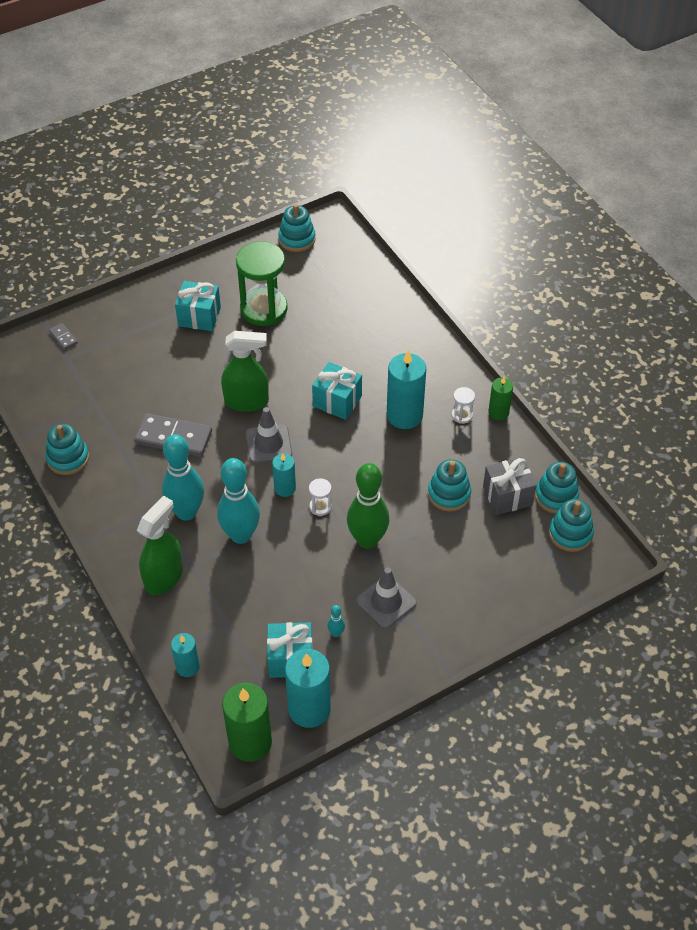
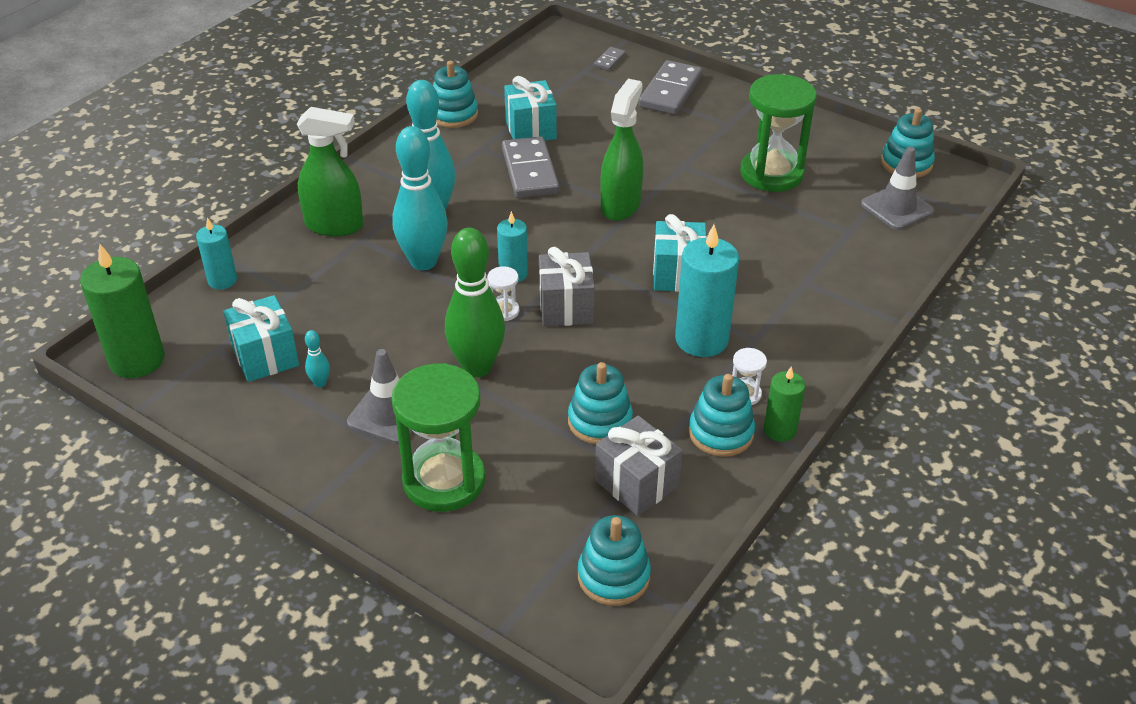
camera: 65 degrees right, 10 degrees down
(130, 320) = (670, 91): none -> grey domino
(199, 316) = (716, 133): turquoise gift -> turquoise gift (530, 129)
(247, 402) = (620, 205): green spray bottle -> green spray bottle turned 135 degrees counterclockwise
(268, 444) = (570, 241): grey traffic cone -> grey traffic cone (897, 208)
(309, 709) = (200, 394): turquoise candle -> none
(335, 472) = (566, 307): none -> grey gift
(460, 590) = (444, 480): none -> green hourglass
(556, 496) = (672, 539): turquoise stacking toy -> turquoise stacking toy (721, 433)

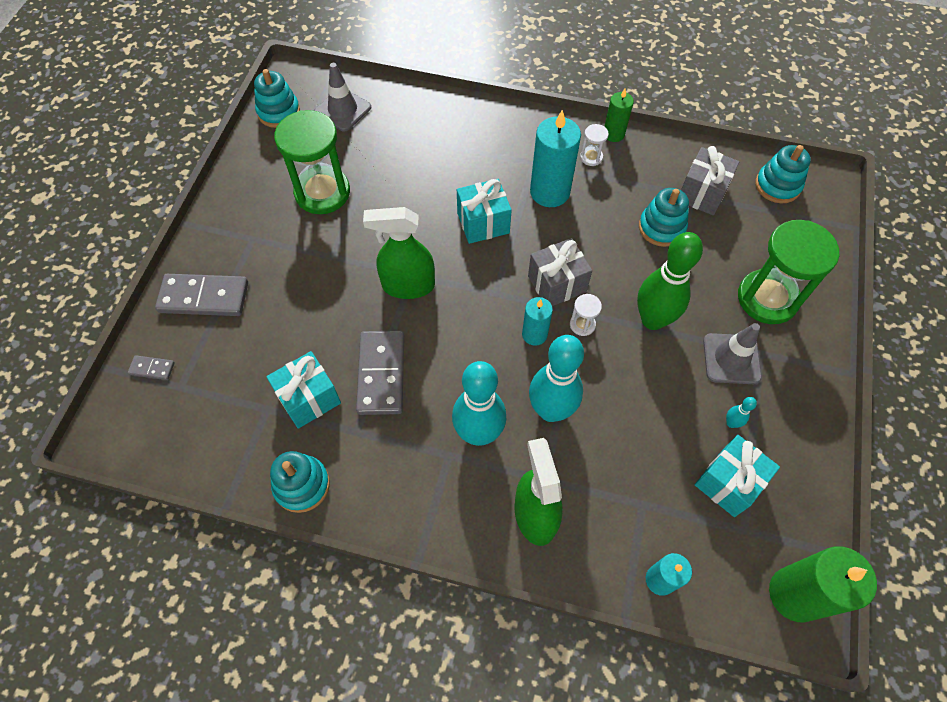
camera: 110 degrees left, 20 degrees up
(529, 171) = (381, 374): grey domino -> grey domino turned 60 degrees counterclockwise
(721, 433) = (633, 162): turquoise stacking toy -> none

